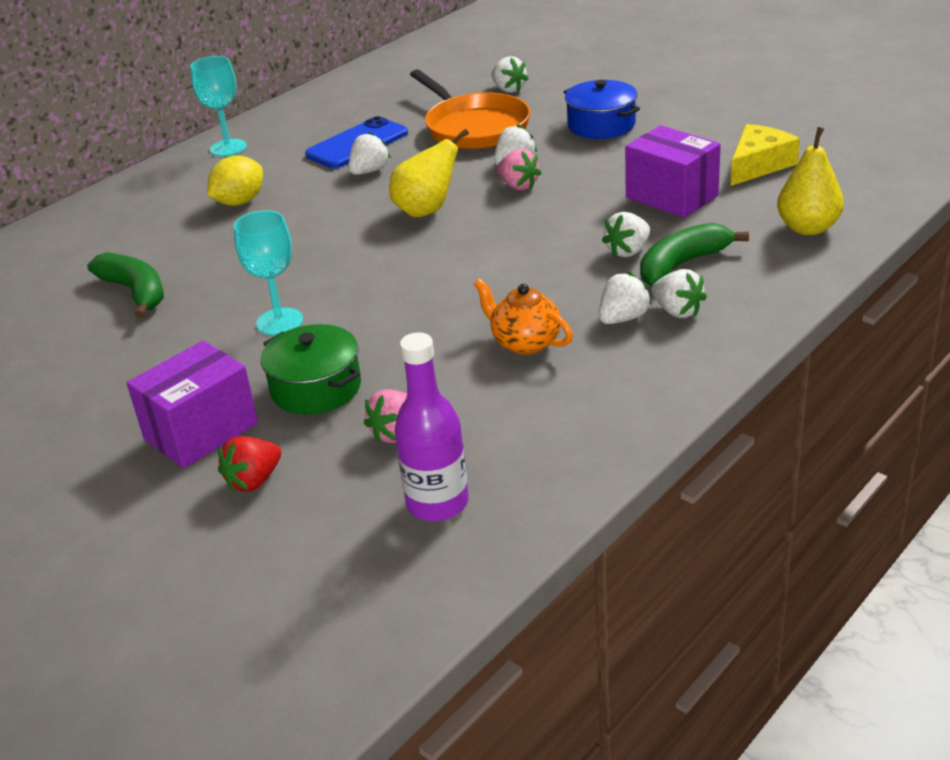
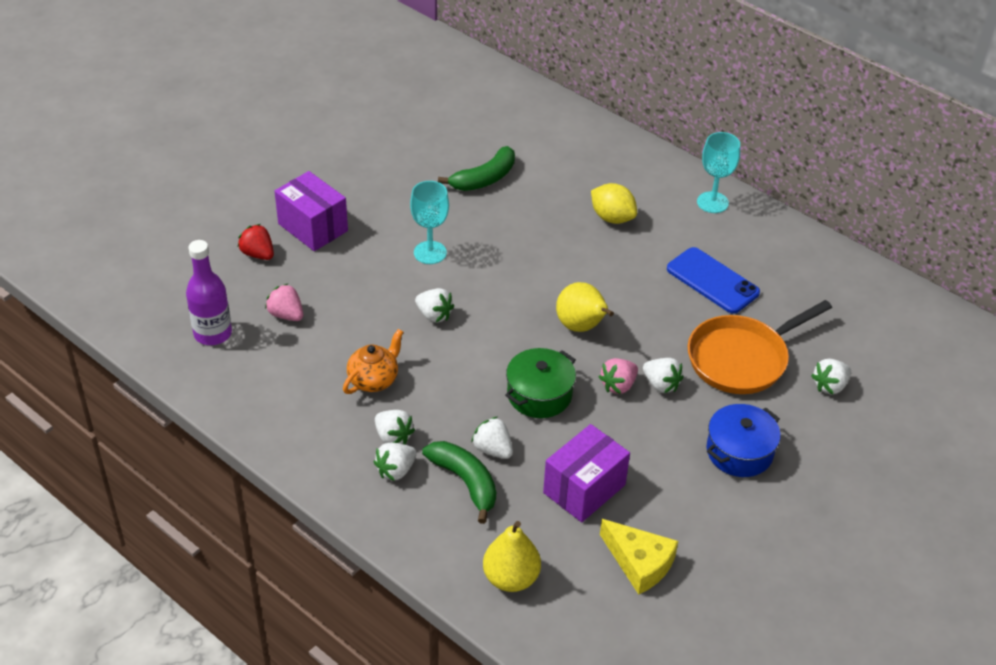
camera: 85 degrees right, 10 degrees up
(316, 388) = (345, 275): green pot -> green pot (539, 394)
(369, 171) = (658, 290): white strawberry -> white strawberry (434, 315)

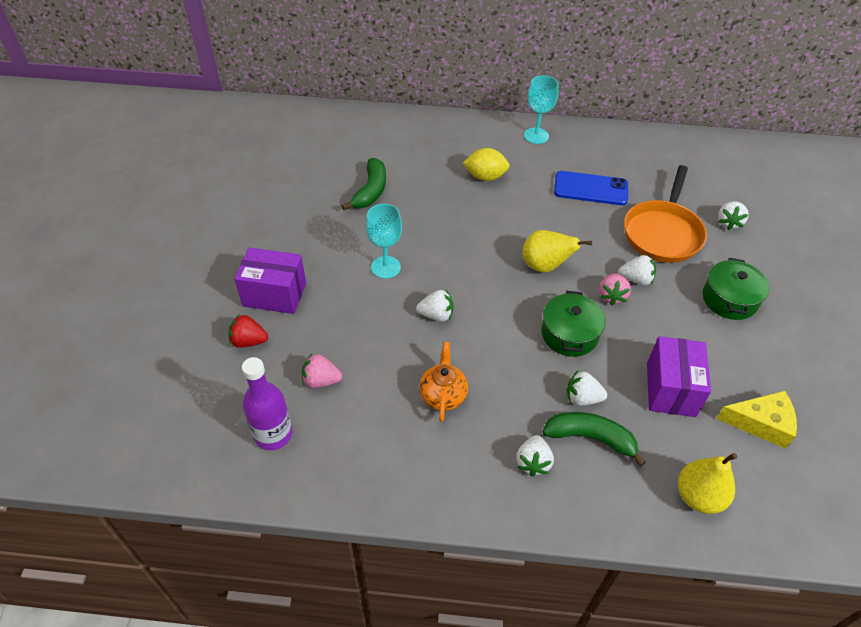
camera: 35 degrees left, 5 degrees up
(393, 437) = (503, 435): white strawberry -> none
(739, 452) = (729, 299): blue pot -> green pot

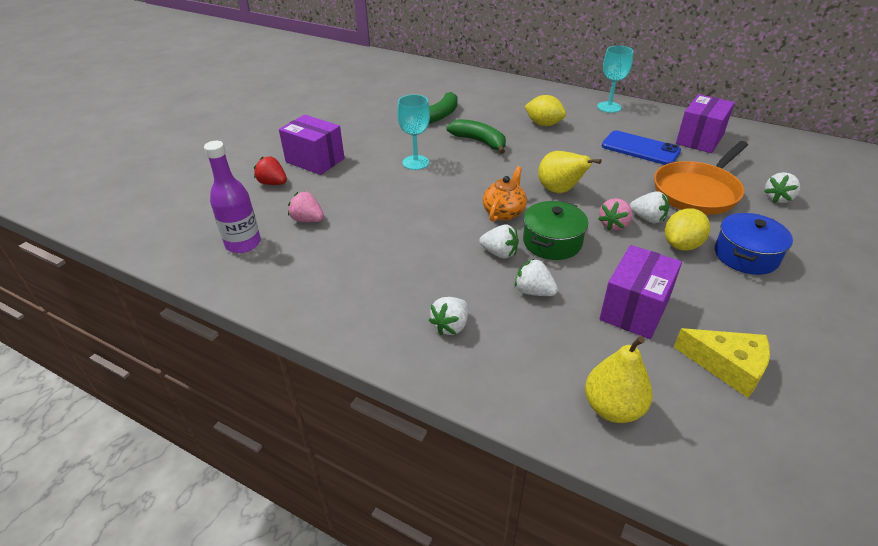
camera: 25 degrees right, 10 degrees down
(436, 315) = (436, 201): white strawberry -> white strawberry (499, 253)
(443, 395) = (402, 255): orange teapot -> orange teapot (504, 212)
(590, 438) = (522, 324): green banana -> green banana (479, 142)
(636, 162) = (699, 139): none -> purple box
(676, 303) = (682, 245): none -> yellow lemon
(729, 299) = (746, 255): green pot -> blue pot

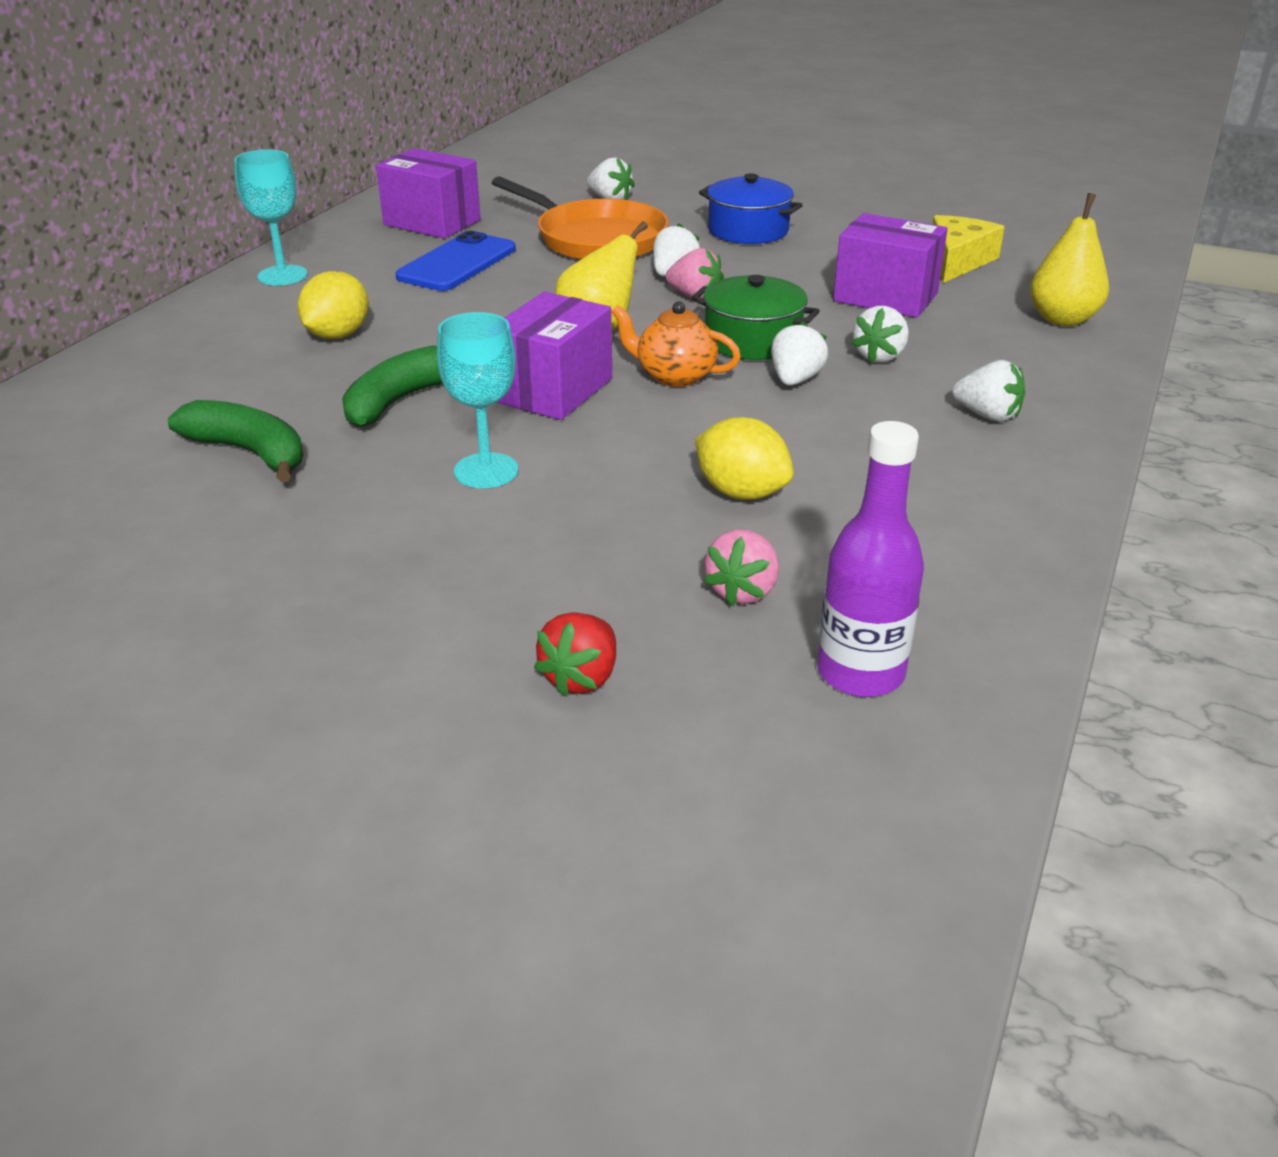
camera: 95 degrees left, 5 degrees down
(315, 160) = (460, 621): purple box -> purple box (554, 390)
(682, 245) = (735, 260): yellow lemon -> yellow lemon (741, 492)

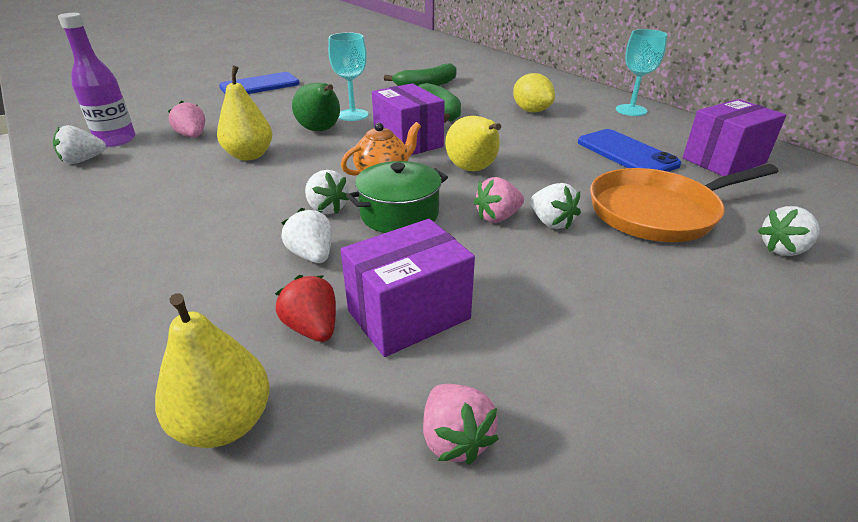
camera: 120 degrees right, 0 degrees up
(390, 673) = (260, 85): none -> blue phone
(581, 678) = (207, 104): red strawberry -> red strawberry (312, 328)
(585, 473) = (321, 130): none -> green pear
(741, 492) = (249, 155): yellow lemon -> yellow pear
(748, 230) = (652, 303): blue pot -> none
(957, 261) = (455, 439): yellow cheese -> pink strawberry
(987, 415) = (179, 260): white strawberry -> white strawberry (83, 160)

